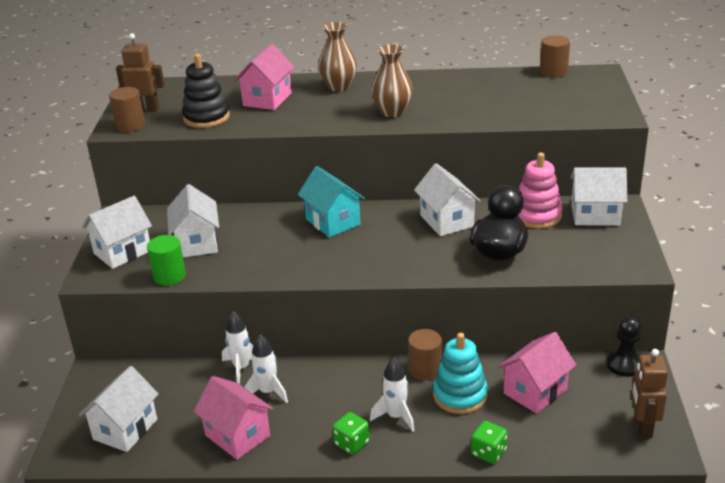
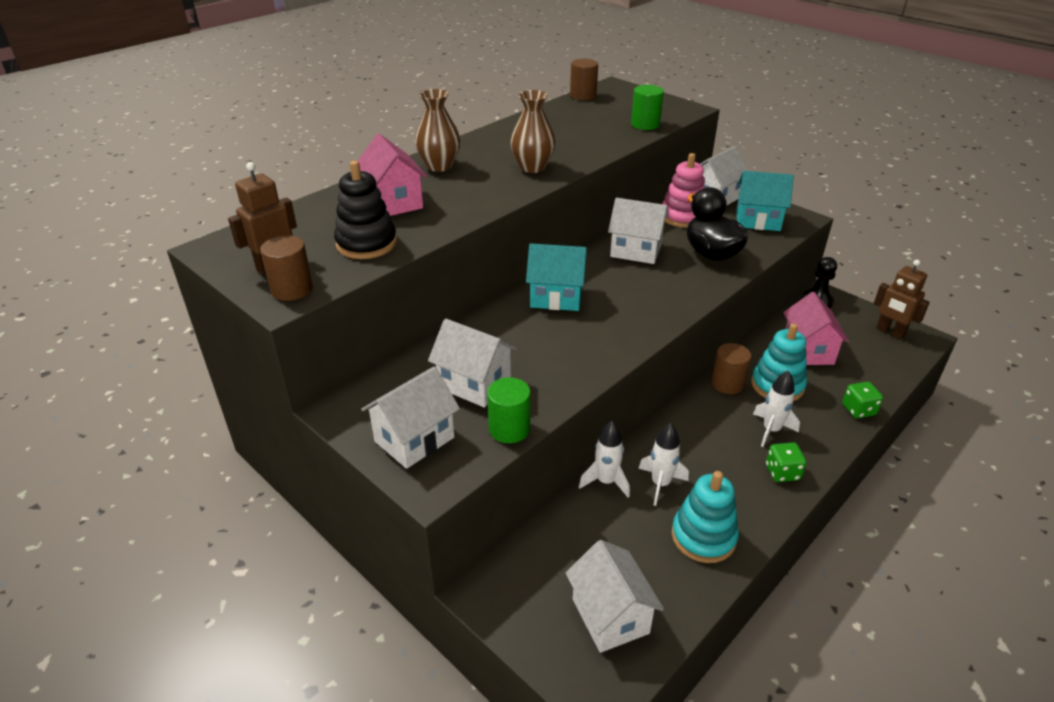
camera: 50 degrees left, 5 degrees up
(122, 252) = (414, 439): white house -> white house turned 45 degrees clockwise
(237, 435) = (703, 537): pink house -> turquoise stacking toy
(548, 114) = (645, 124): none -> green cylinder
(595, 249) = (758, 220): none -> turquoise house

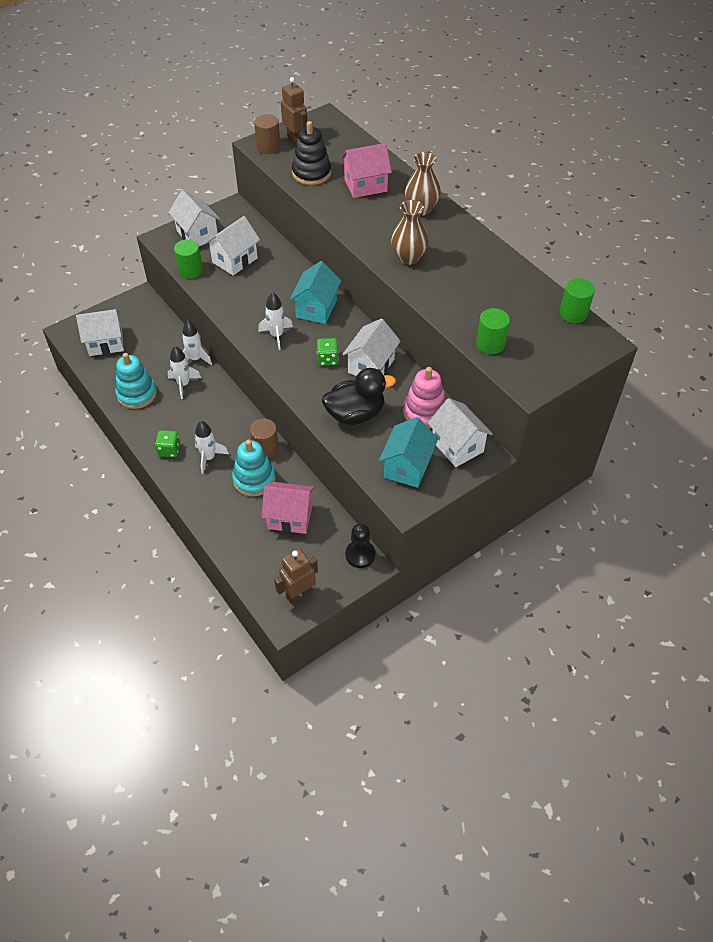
camera: 100 degrees right, 15 degrees up
(583, 95) = (573, 313): brown cylinder -> green cylinder
(618, 321) = (276, 335): none -> white rocket
(858, 410) = (211, 521): green dice -> green dice (327, 359)

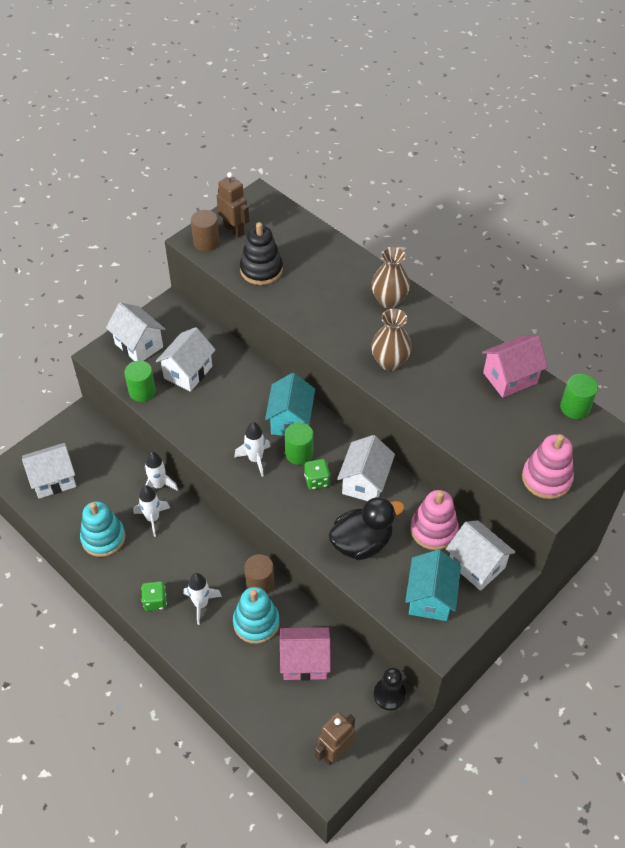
camera: 10 degrees left, 0 degrees up
(365, 185) = (323, 278): pink house -> pink house (510, 378)
(490, 344) = (499, 456): green cylinder -> green cylinder (299, 453)
(531, 367) = (546, 478): none -> pink stacking toy

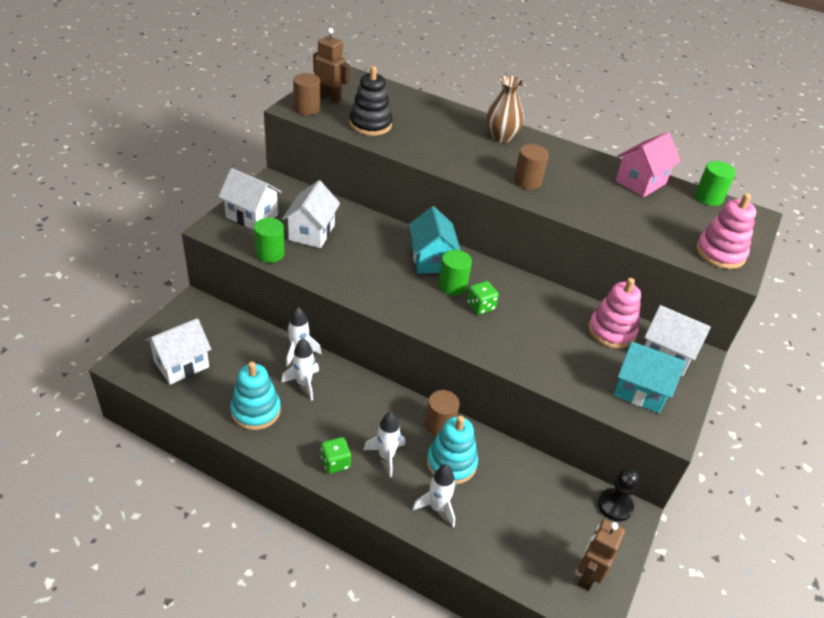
camera: 20 degrees left, 10 degrees down
(255, 459) = (411, 297): white rocket -> white rocket (437, 508)
(305, 662) = (517, 491): pink house -> none
(361, 543) = (550, 353): black duck -> none
(365, 482) = (527, 301): white house -> none
(389, 362) = (527, 181): brown vase -> brown cylinder
(430, 598) = (640, 390): turquoise house -> turquoise house turned 60 degrees counterclockwise

